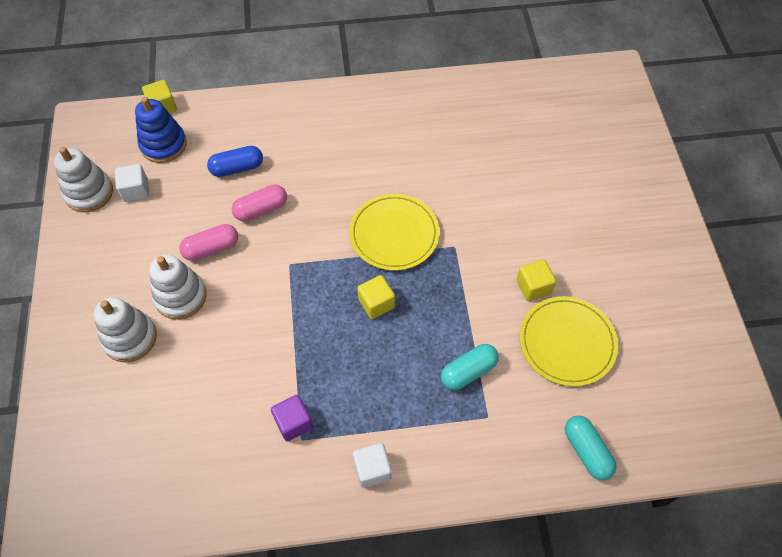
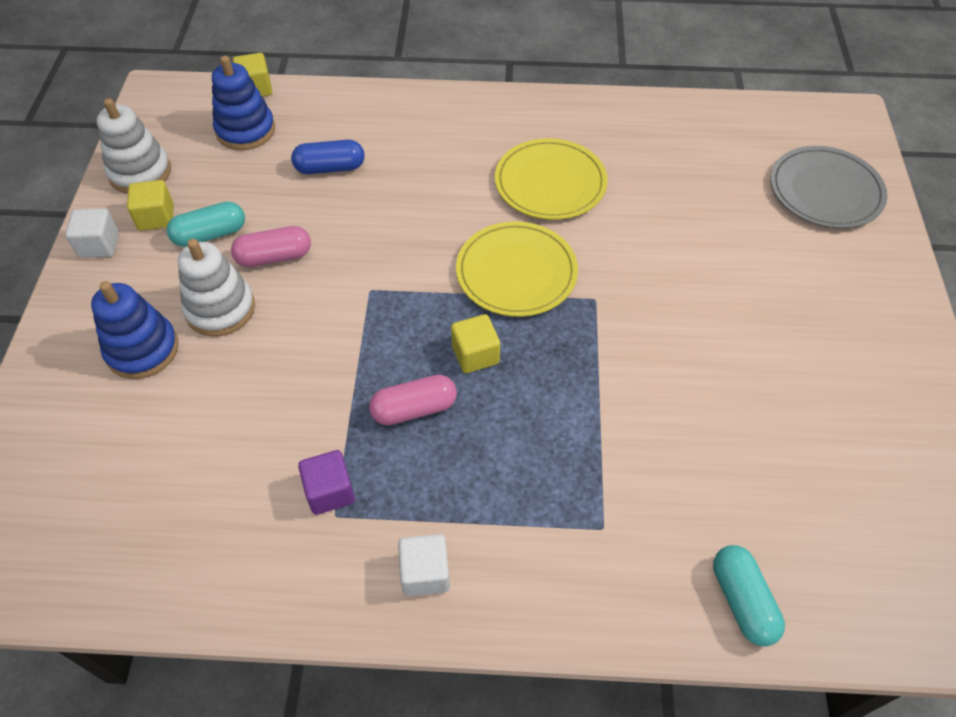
camera: 10 degrees right, 5 degrees down
(130, 338) = (142, 349): white stacking toy -> blue stacking toy
(136, 190) = (198, 177): white cube -> white cube (99, 245)
(261, 209) = (349, 219): pink capsule -> pink capsule (414, 409)
(468, 371) = (586, 462): turquoise capsule -> turquoise capsule (210, 234)
(533, 287) = (696, 365): yellow cube -> yellow cube (156, 217)
(567, 342) = (734, 445): yellow plate -> yellow plate (550, 183)
(606, 136) = (825, 191): none -> grey plate

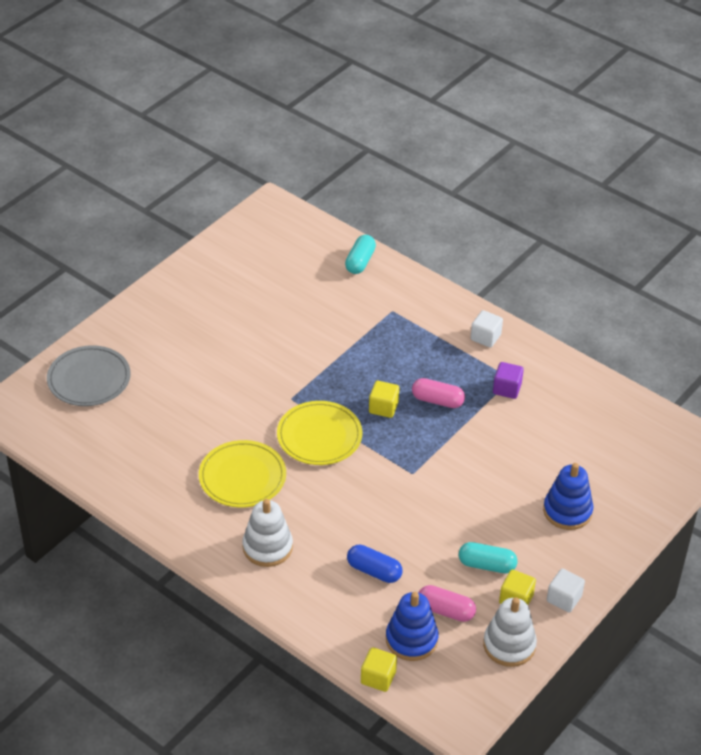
camera: 145 degrees left, 10 degrees down
(220, 309) = (508, 511): white stacking toy -> white stacking toy (267, 547)
(274, 257) = (455, 526): pink capsule -> pink capsule (445, 610)

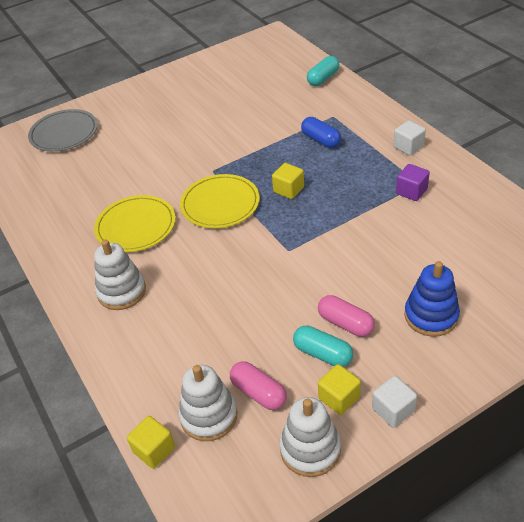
camera: 25 degrees right, 0 degrees up
(374, 571) = (207, 335): blue capsule -> blue capsule (321, 140)
(411, 639) = (209, 416): blue stacking toy -> white stacking toy
(437, 400) = (341, 191): pink capsule -> pink capsule (345, 323)

